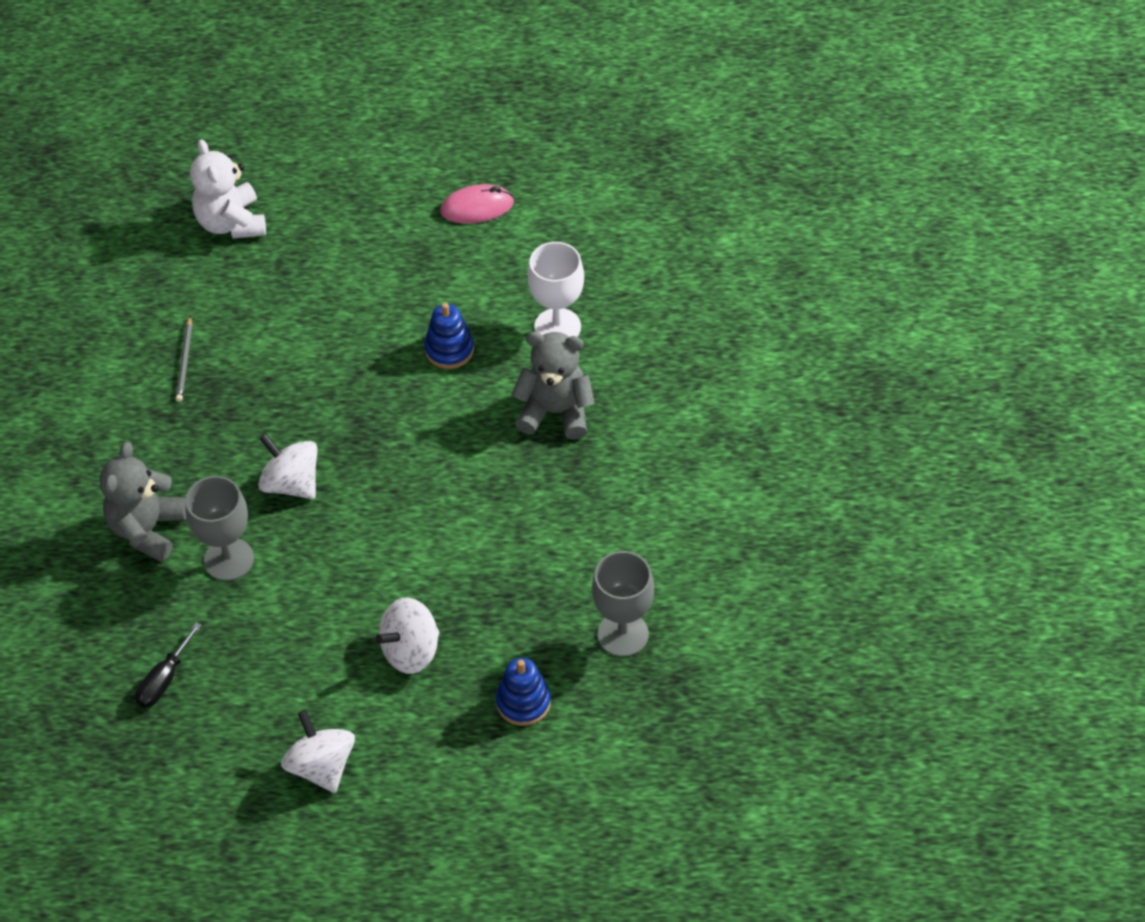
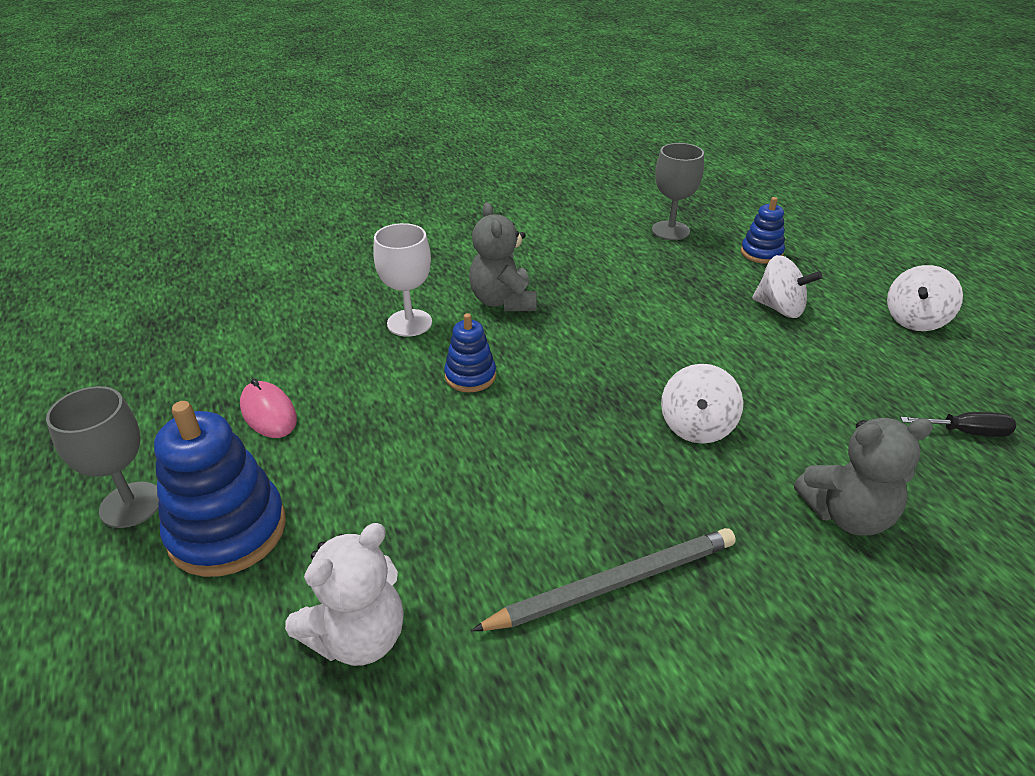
camera: 115 degrees left, 15 degrees down
(185, 361) = (614, 583): grey pencil -> grey pencil, size x1.97
(229, 559) = (814, 438): grey goblet -> grey goblet (131, 505)
(360, 171) = (227, 530): none -> blue stacking toy

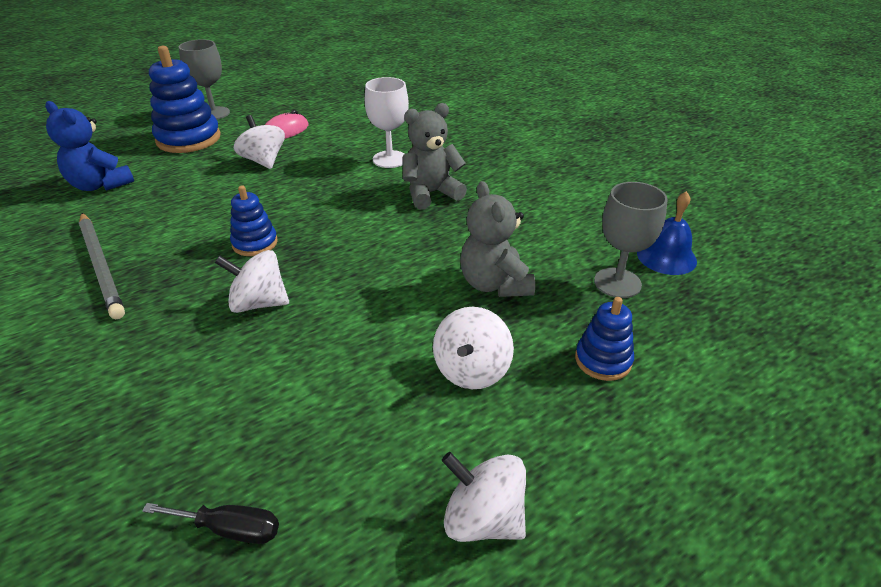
camera: 80 degrees right, 0 degrees up
(358, 636) = (100, 185): white teddy bear -> blue teddy bear
(361, 433) = (263, 161): none -> white spinning top
(470, 376) = (325, 190): blue stacking toy -> blue stacking toy (255, 243)
(637, 205) = (666, 257): none -> blue bell
(847, 515) = (127, 395): grey teddy bear -> grey teddy bear (494, 284)
(966, 432) = (230, 529): black screwdriver -> black screwdriver turned 75 degrees counterclockwise

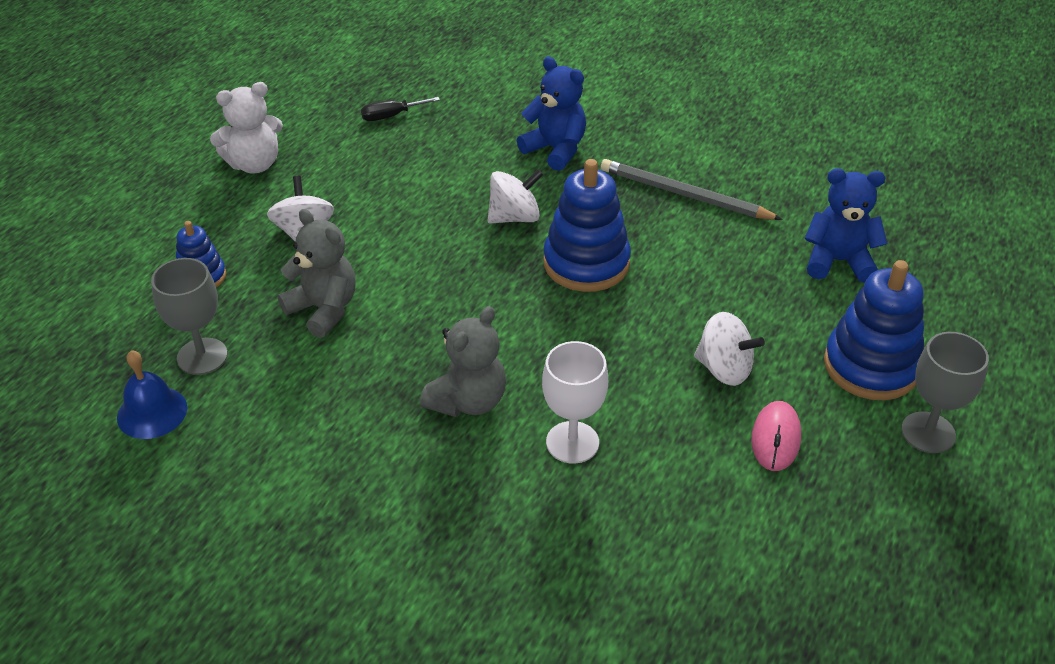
camera: 150 degrees right, 5 degrees up
(124, 364) = (555, 150): none -> blue teddy bear
(255, 243) = (586, 263): blue stacking toy -> blue stacking toy, size x1.80
(483, 519) = (254, 164): white spinning top -> white teddy bear

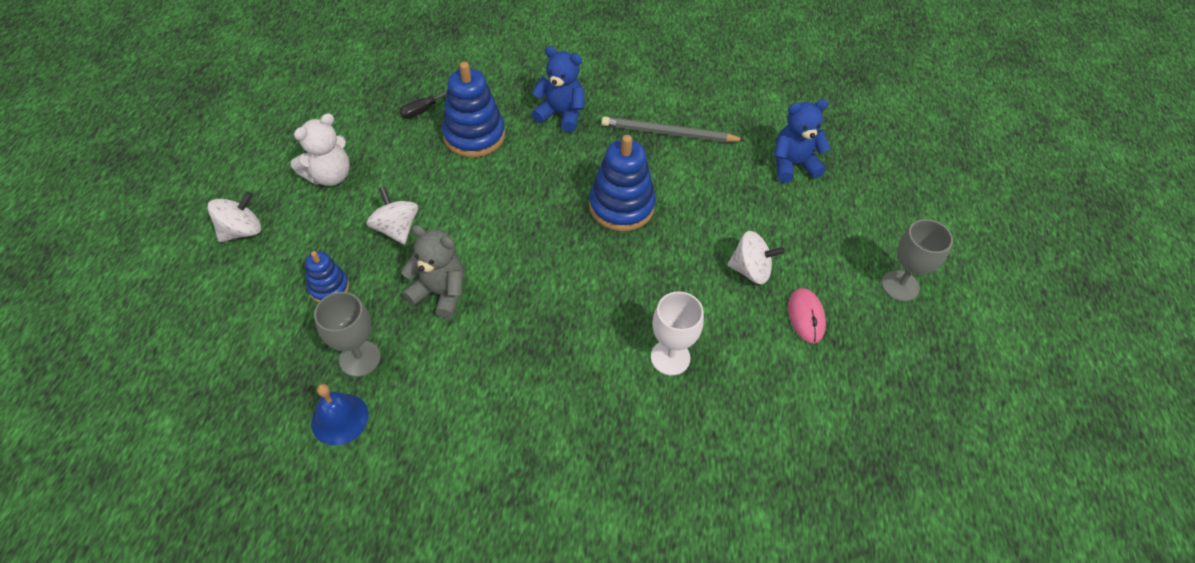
camera: 20 degrees left, 10 degrees up
(468, 401) = (582, 343): grey teddy bear -> none
(514, 217) = (554, 179): white spinning top -> white spinning top (242, 231)
(871, 366) = (845, 243): blue stacking toy -> blue stacking toy (474, 135)

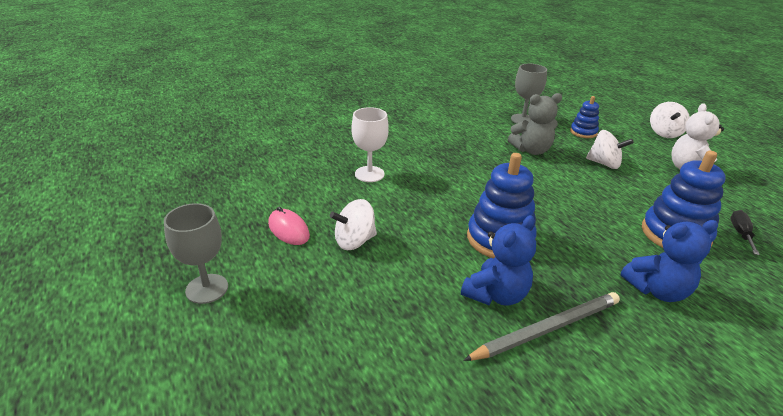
camera: 145 degrees right, 20 degrees down
(340, 419) = (497, 105): blue bell -> none
(793, 165) = (386, 368): blue teddy bear -> blue teddy bear (496, 294)

